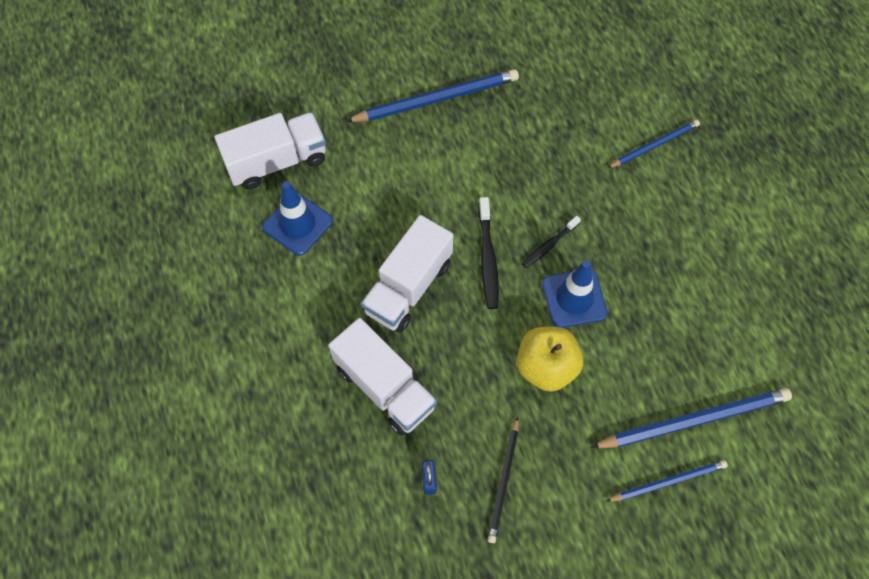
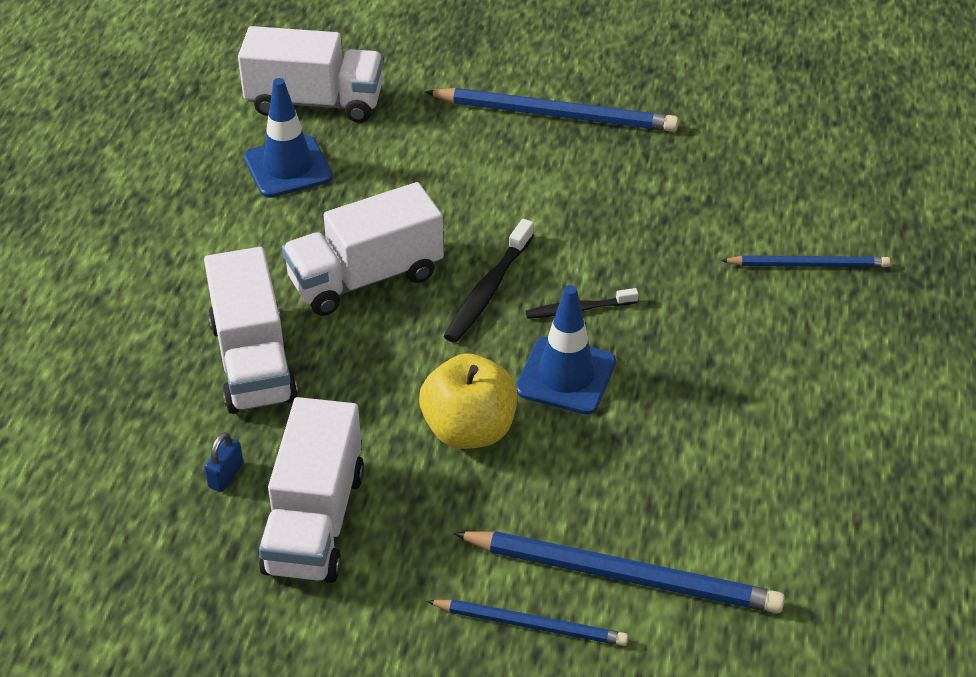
camera: 30 degrees right, 20 degrees down
(503, 481) = (315, 521): black pencil -> white truck

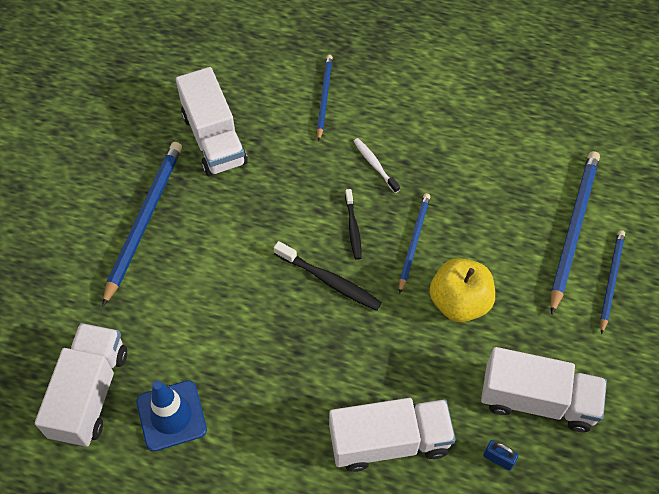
camera: 85 degrees left, 15 degrees up
(365, 278) = (308, 361): white truck -> white truck (214, 139)
(566, 376) = (414, 242): blue traffic cone -> blue pencil
(695, 327) = (375, 165): none -> white toothbrush

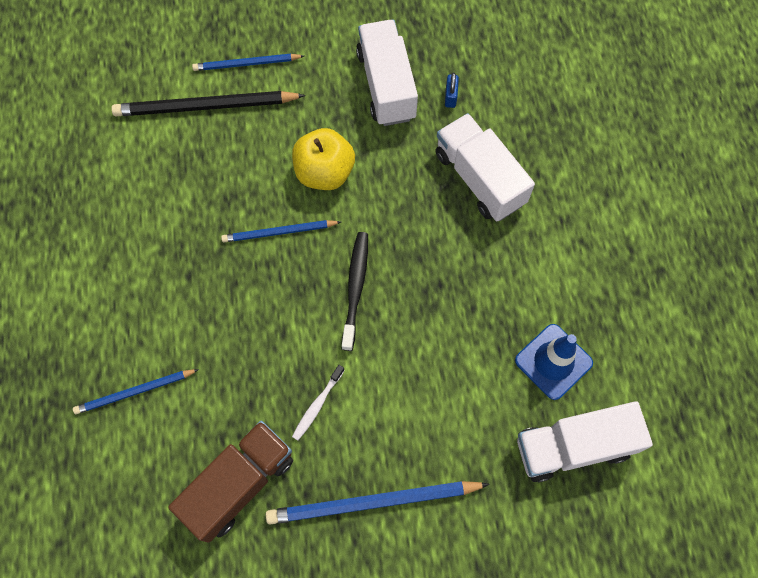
camera: 115 degrees left, 10 degrees up
(214, 139) = (239, 484): white truck -> brown truck
(353, 228) = (288, 292): black toothbrush -> none
(375, 165) = (204, 303): white toothbrush -> white toothbrush (317, 405)
(573, 229) = (205, 106): blue pencil -> black pencil

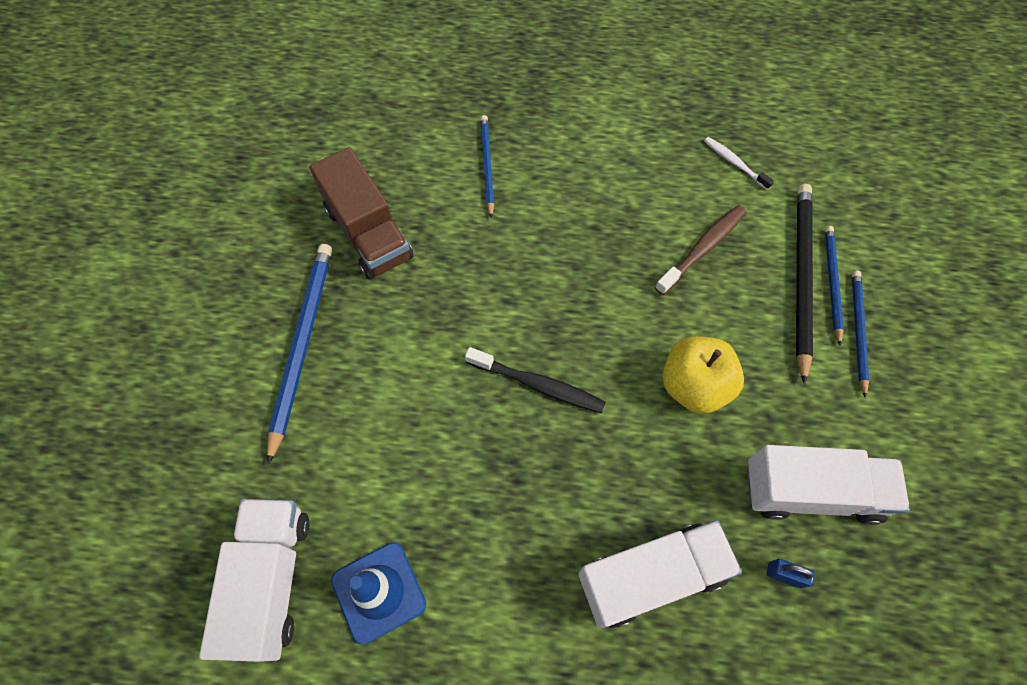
camera: 105 degrees right, 5 degrees down
(193, 184) = (702, 249): none -> brown toothbrush
(279, 232) = (625, 321): blue pencil -> blue pencil (832, 283)
(317, 405) = (419, 316): white toothbrush -> white toothbrush (734, 163)

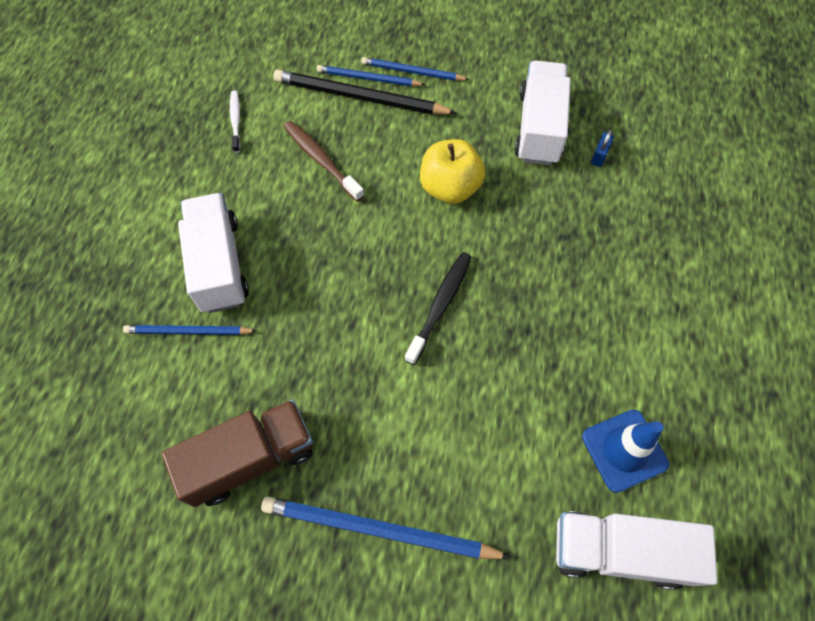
camera: 85 degrees left, 0 degrees up
(651, 576) = (603, 241): white truck -> white truck (219, 264)
(734, 163) = (235, 121): white toothbrush -> white toothbrush turned 120 degrees clockwise

